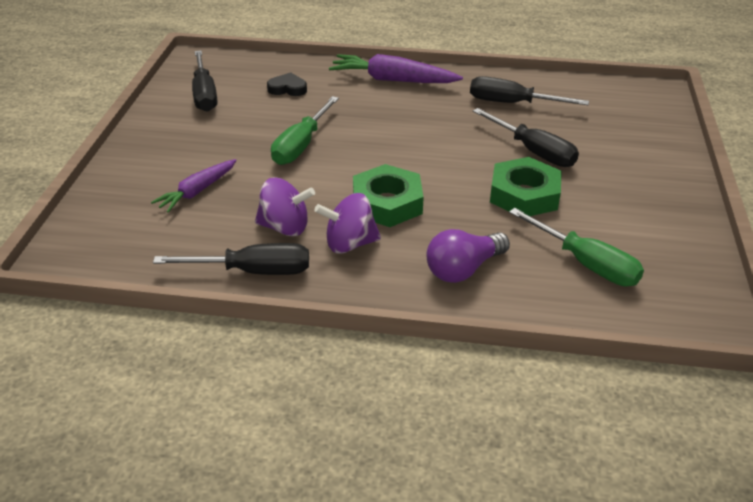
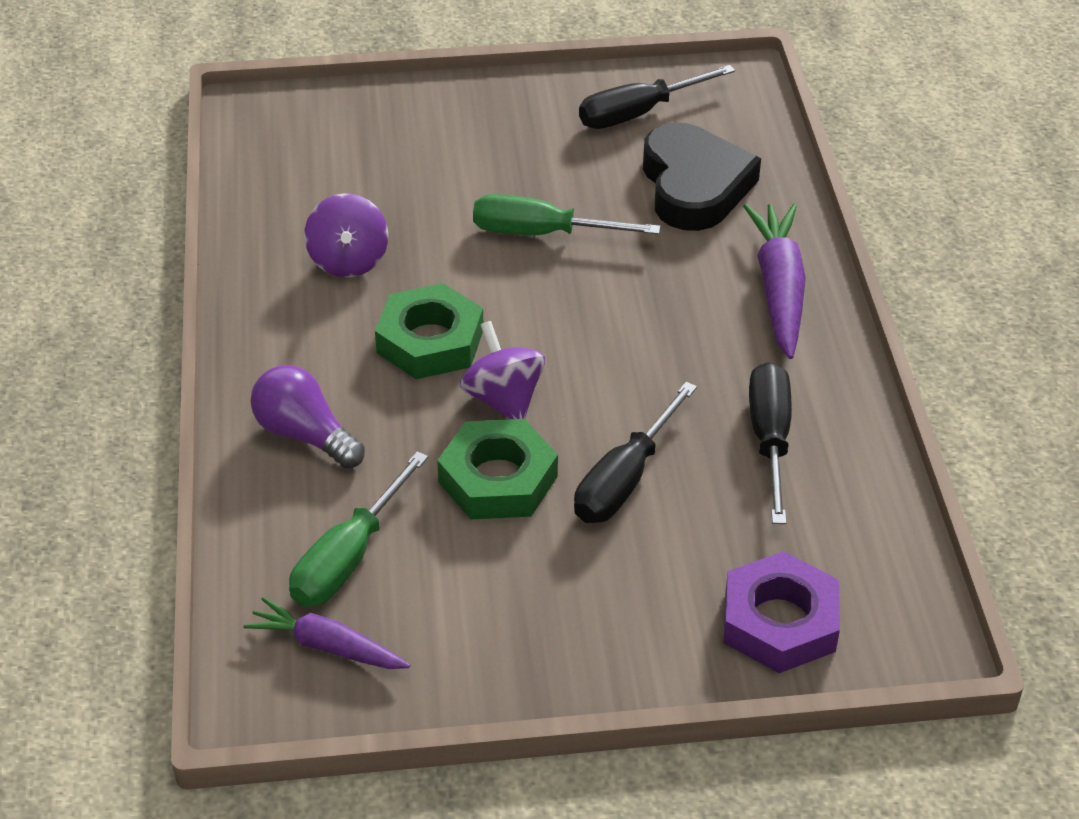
camera: 75 degrees right, 5 degrees up
(197, 191) = (400, 171): purple carrot -> purple carrot (327, 646)
(253, 271) = (256, 255): black screwdriver -> none
(287, 88) = (694, 186): black heart -> black heart, size x2.16
(349, 244) = (330, 323): purple spinning top -> purple spinning top (503, 399)
(645, 124) = (779, 622): none -> purple nut

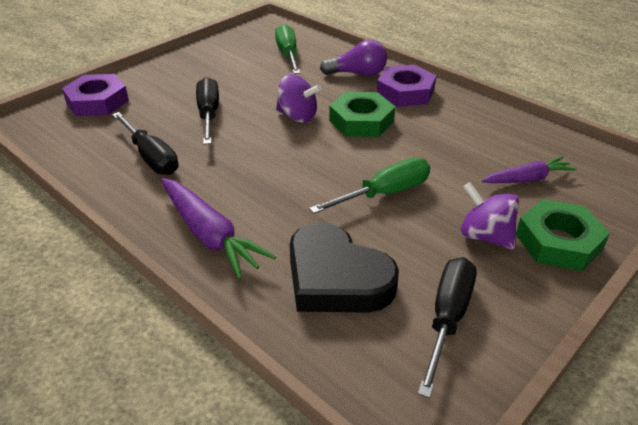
camera: 140 degrees right, 5 degrees down
(297, 355) = (405, 92): none -> purple nut
(327, 646) = (264, 37): purple carrot -> purple carrot (527, 179)
(348, 261) = (451, 132): purple spinning top -> purple spinning top (485, 236)
(498, 479) = (263, 93): green nut -> green nut (558, 242)

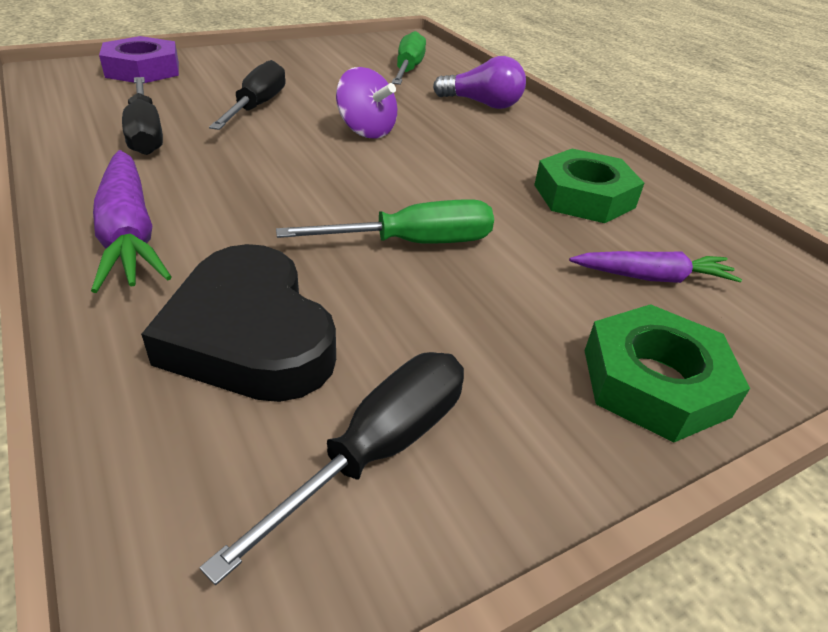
camera: 15 degrees right, 0 degrees up
(361, 121) = (447, 153): green nut -> green nut (584, 196)
(405, 92) = (533, 135): purple nut -> none
(485, 236) = (530, 340): purple spinning top -> none

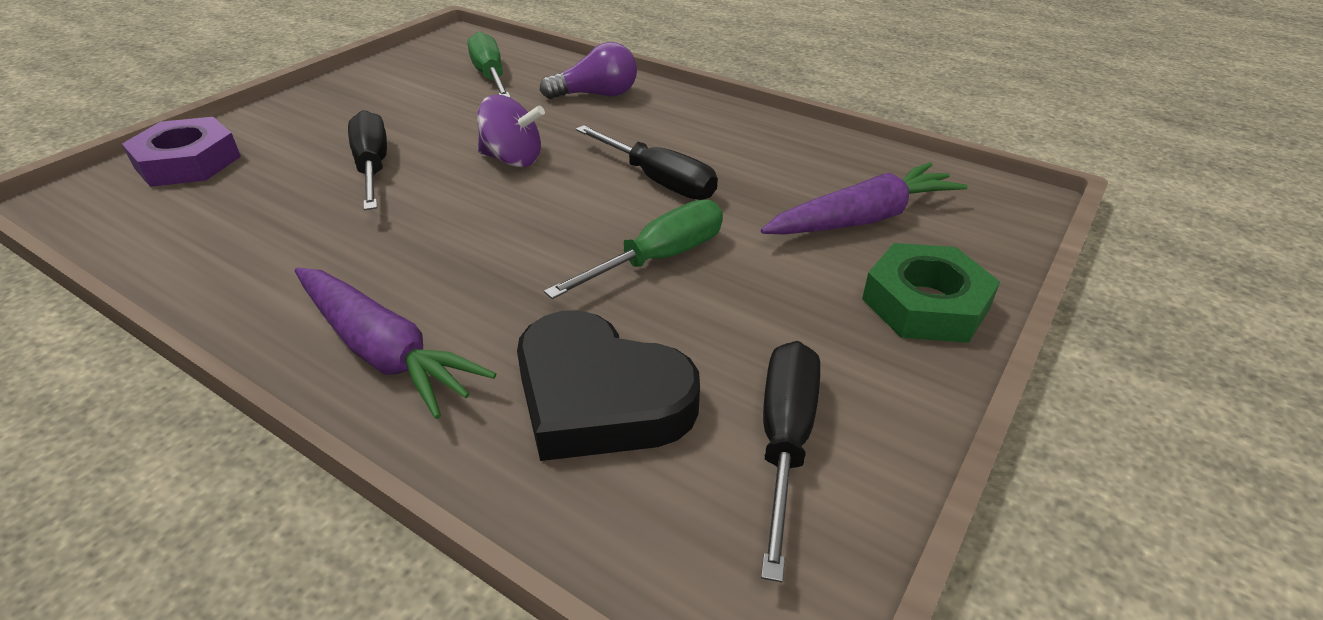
camera: 25 degrees left, 0 degrees up
(145, 133) = (279, 238): black screwdriver -> black screwdriver (659, 181)
(584, 196) = (758, 162): green nut -> none
(652, 277) = (863, 218): purple carrot -> purple carrot, size x1.57

